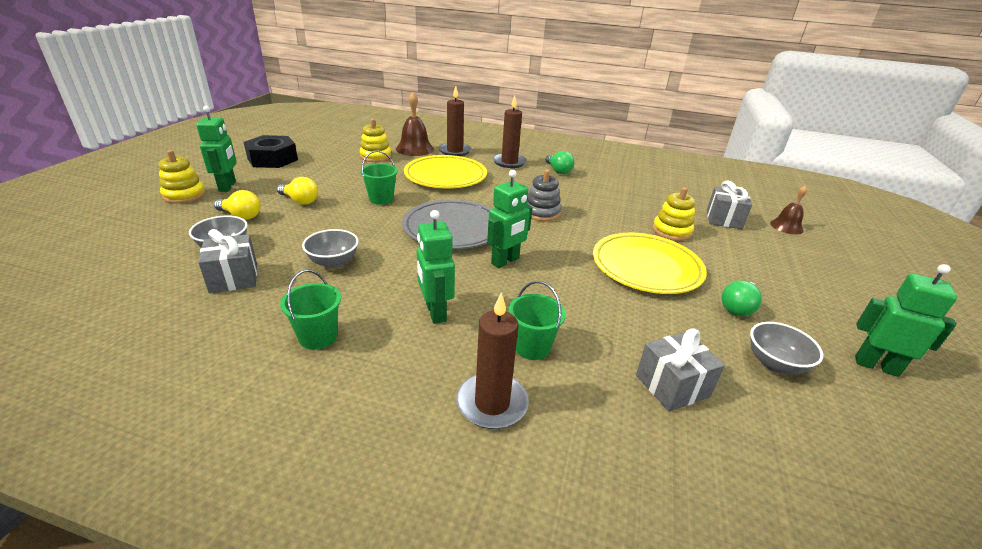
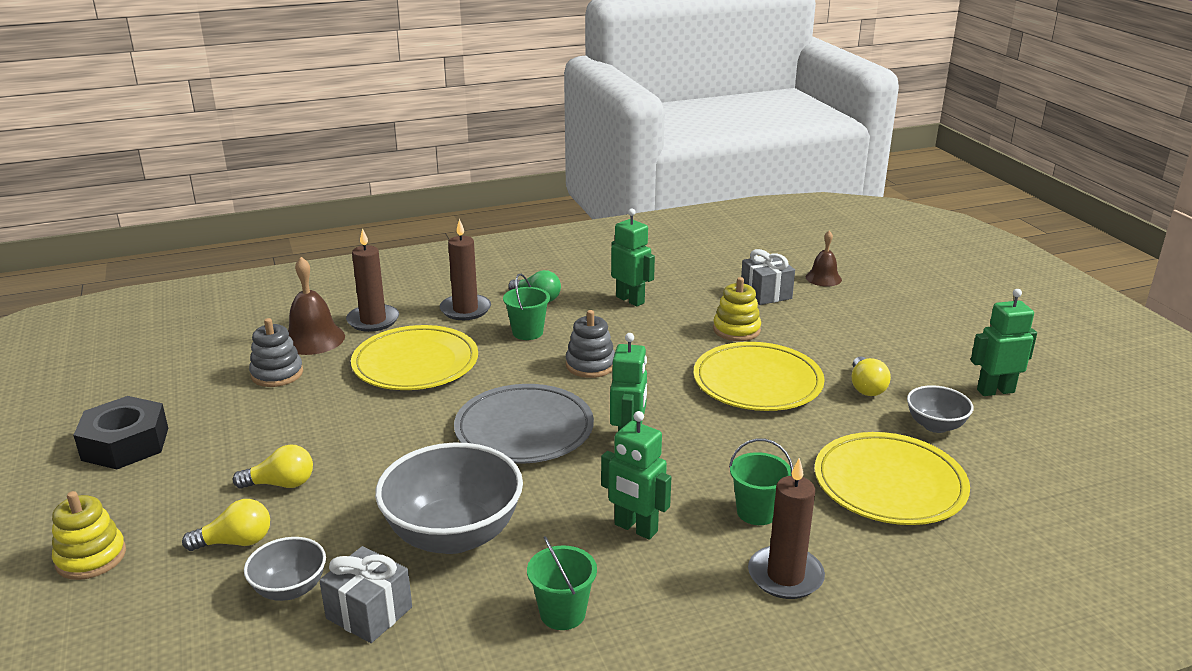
camera: 35 degrees left, 5 degrees down
(228, 186) = (135, 514): green robot -> green robot (630, 300)
(333, 262) = (453, 535): grey bowl -> grey bowl, size x1.94
(375, 156) = (277, 374): yellow stacking toy -> grey stacking toy
(381, 199) = (384, 432): green bucket -> green bucket (527, 332)
(672, 386) = (889, 484): grey gift -> yellow plate
(737, 307) = (866, 387): green light bulb -> yellow light bulb

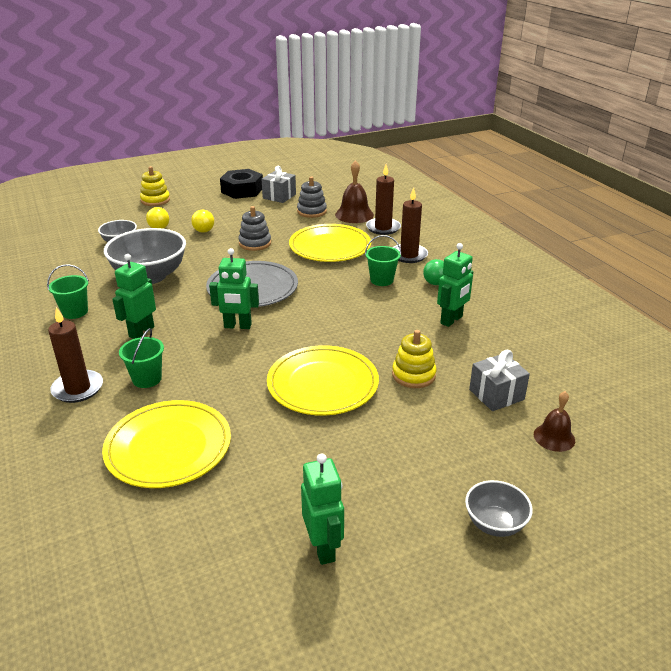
camera: 85 degrees right, 5 degrees up
(369, 613) = (96, 262): grey gift -> grey gift (279, 196)
(590, 365) = (338, 307): grey stacking toy -> grey stacking toy (255, 243)
(866, 387) = (321, 448): yellow light bulb -> none
(935, 425) = (255, 488): grey bowl -> grey bowl (495, 524)

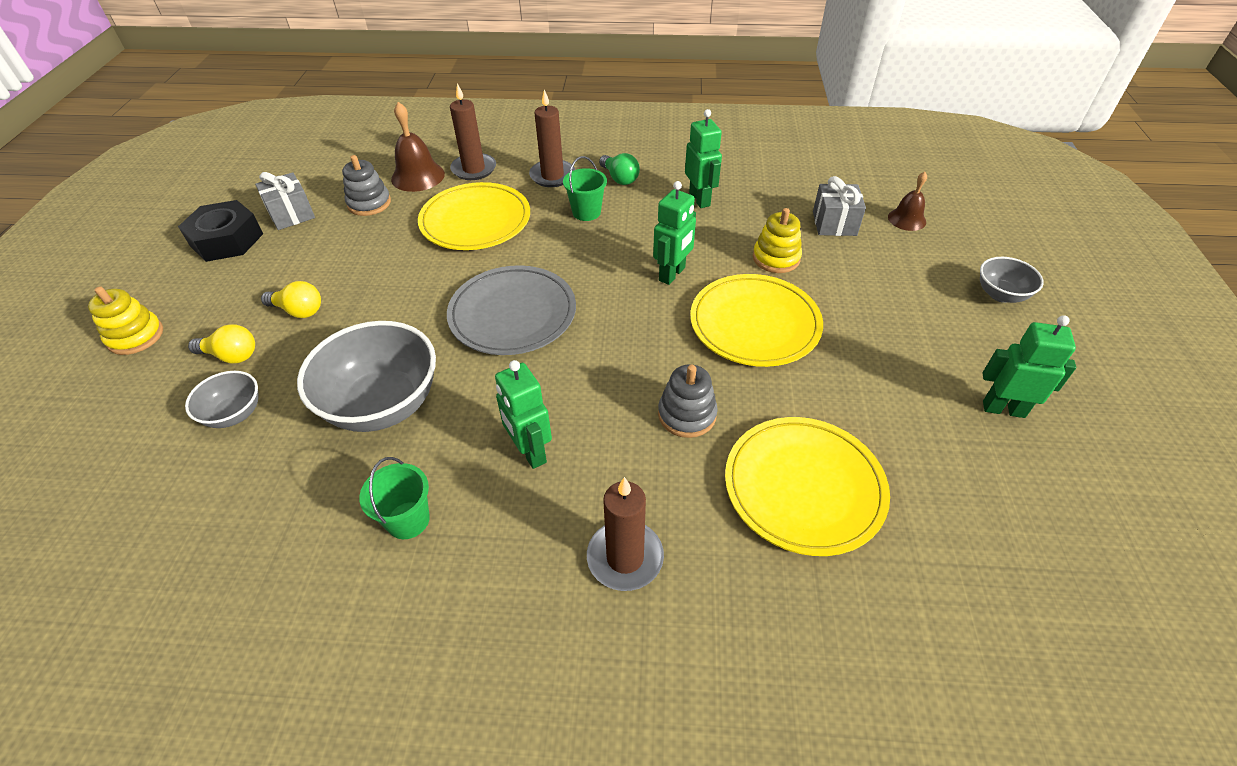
camera: 60 degrees left, 15 degrees up
(147, 379) = (650, 473): green bucket -> none
(237, 326) = (590, 354): green robot -> green robot (672, 274)
(255, 243) = (399, 276): grey stacking toy -> grey stacking toy (687, 415)

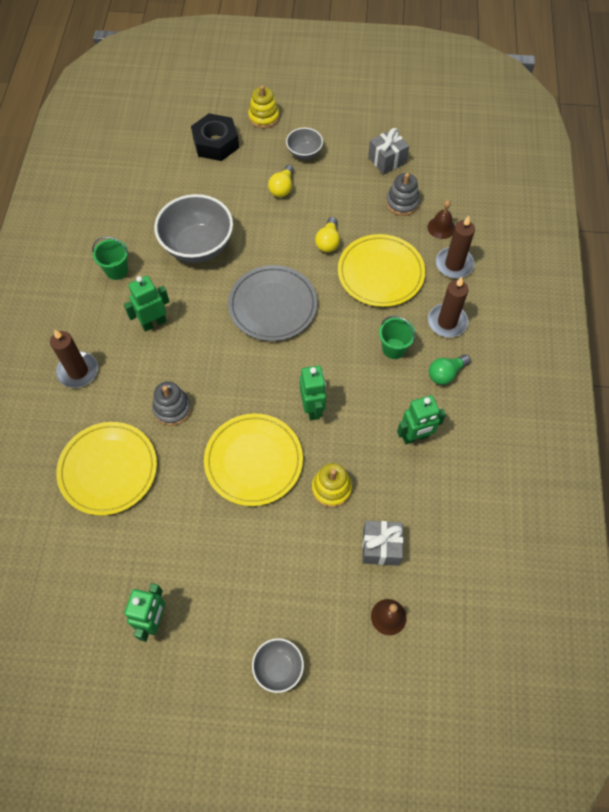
camera: 90 degrees right, 15 degrees up
(227, 240) = (357, 132): black nut -> black nut (216, 143)
(231, 356) = (244, 165): yellow light bulb -> yellow light bulb (328, 242)
(234, 414) = (198, 179): grey bowl -> grey bowl (304, 153)
(418, 176) = (441, 227): brown bell -> brown bell, size x0.64
(672, 274) = (312, 408): green robot -> green robot turned 135 degrees counterclockwise

